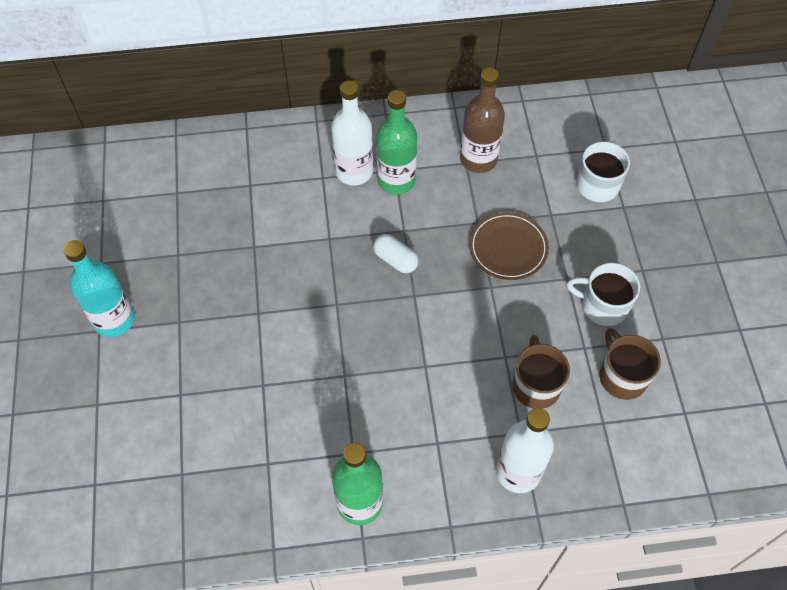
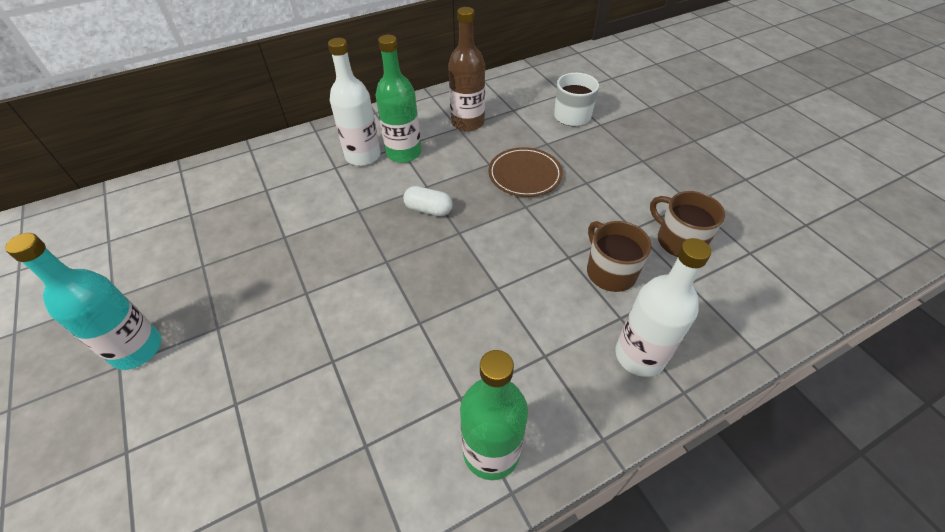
camera: 20 degrees left, 10 degrees down
(602, 306) = (628, 193): white mug -> none

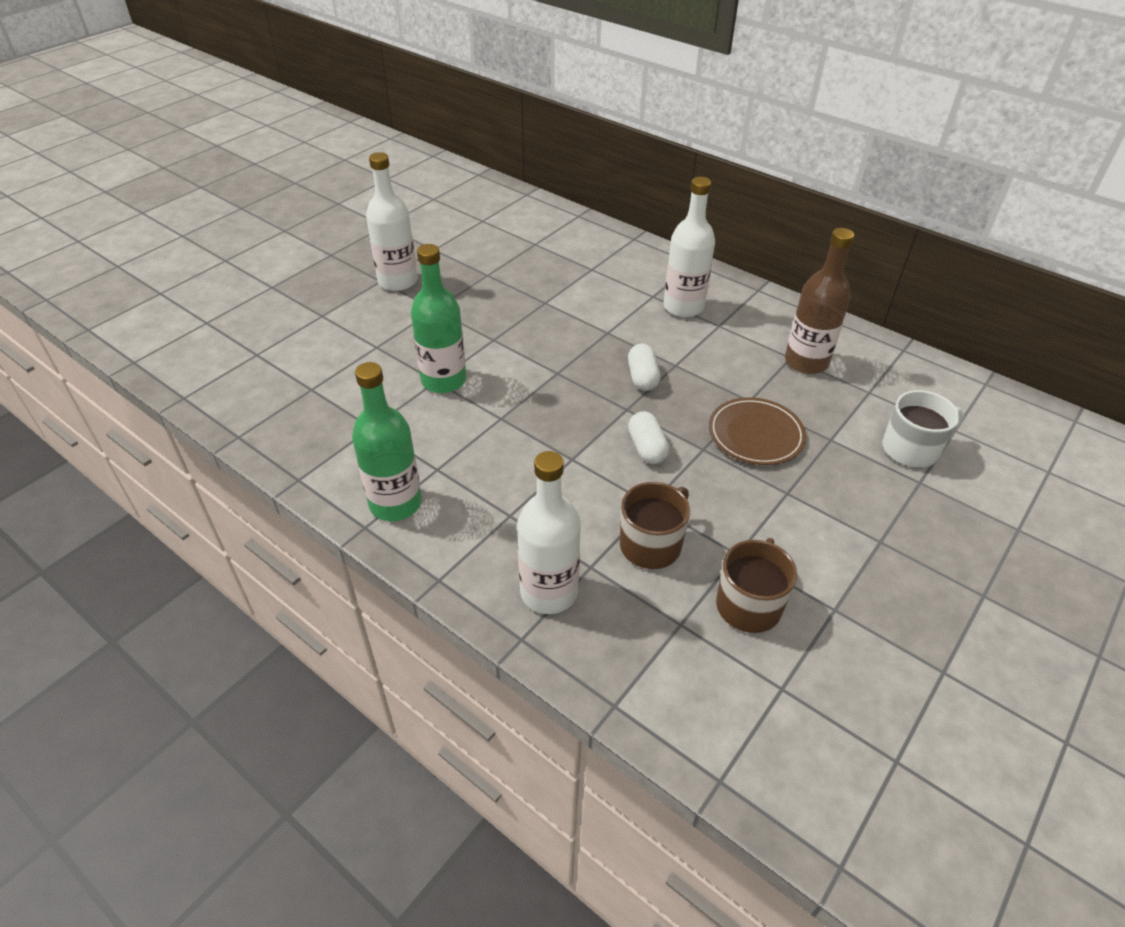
camera: 65 degrees right, 5 degrees down
(137, 349) = (398, 281): turquoise bottle -> white bottle
(403, 153) = (712, 332): green bottle -> green bottle (443, 380)
(509, 237) = (647, 448): none -> white capsule

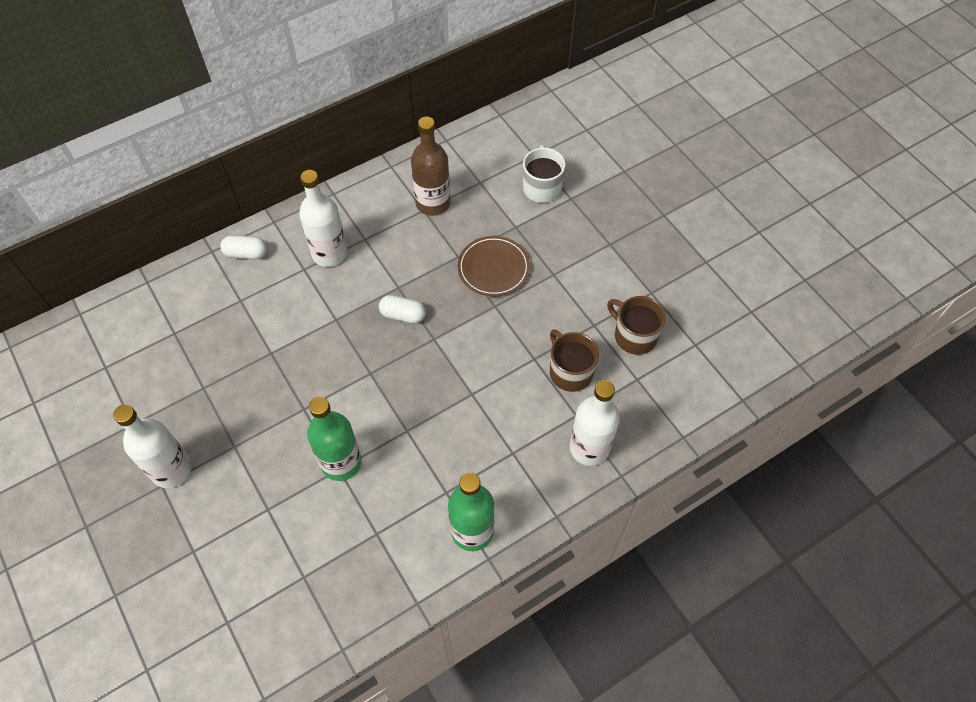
camera: 70 degrees left, 15 degrees up
(647, 448) = (480, 341): white capsule -> white capsule (246, 254)

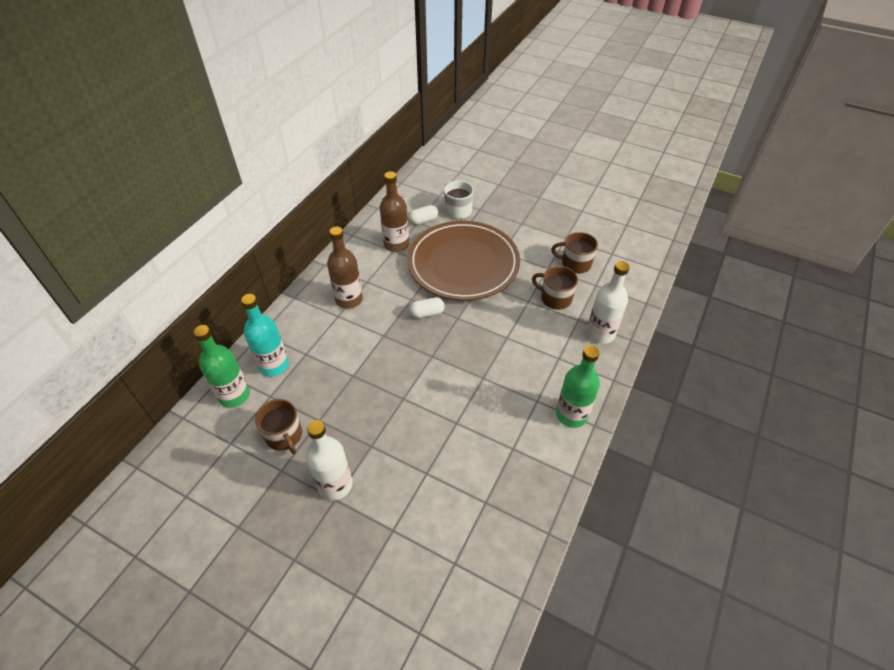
camera: 30 degrees left, 10 degrees down
(159, 387) = (284, 436): none -> brown mug
(200, 298) = (274, 365): none -> turquoise bottle
(246, 254) = (288, 324): white capsule -> white capsule (423, 221)
(329, 253) = (349, 299): white bottle -> brown bottle
(341, 462) = (455, 418): green bottle -> green bottle (234, 395)
(493, 268) = (463, 263): brown plate -> brown plate, size x2.15

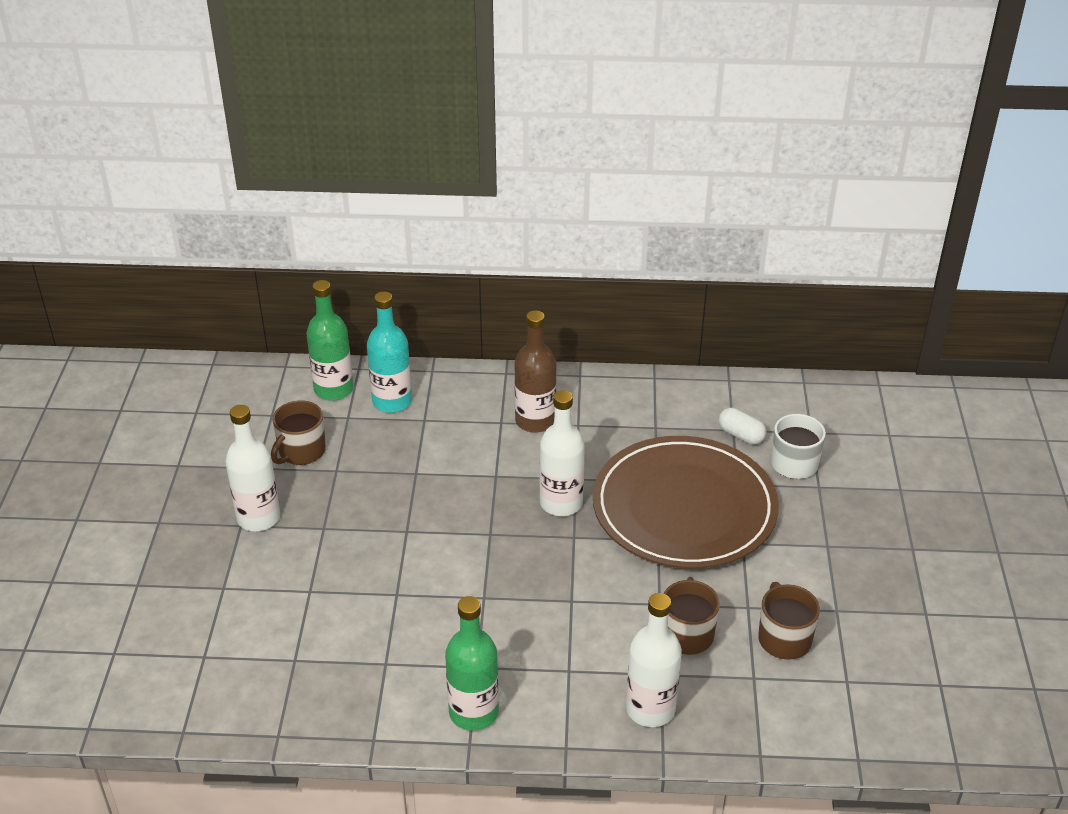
camera: 65 degrees right, 10 degrees down
(396, 244) = (669, 426): brown bottle -> none
(427, 313) = (561, 503): white capsule -> white bottle

